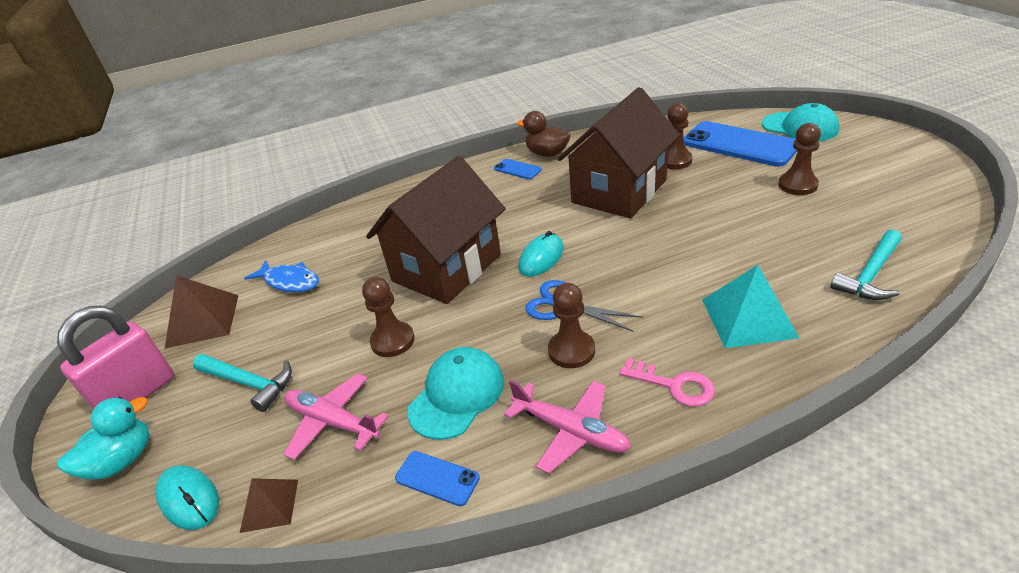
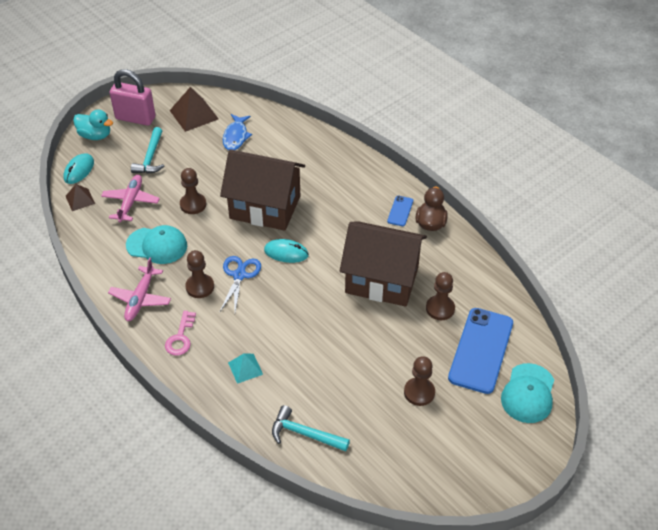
camera: 65 degrees right, 10 degrees up
(437, 478) = (103, 254): blue phone -> none
(748, 318) = (245, 368): turquoise pyramid -> turquoise pyramid, size x0.59

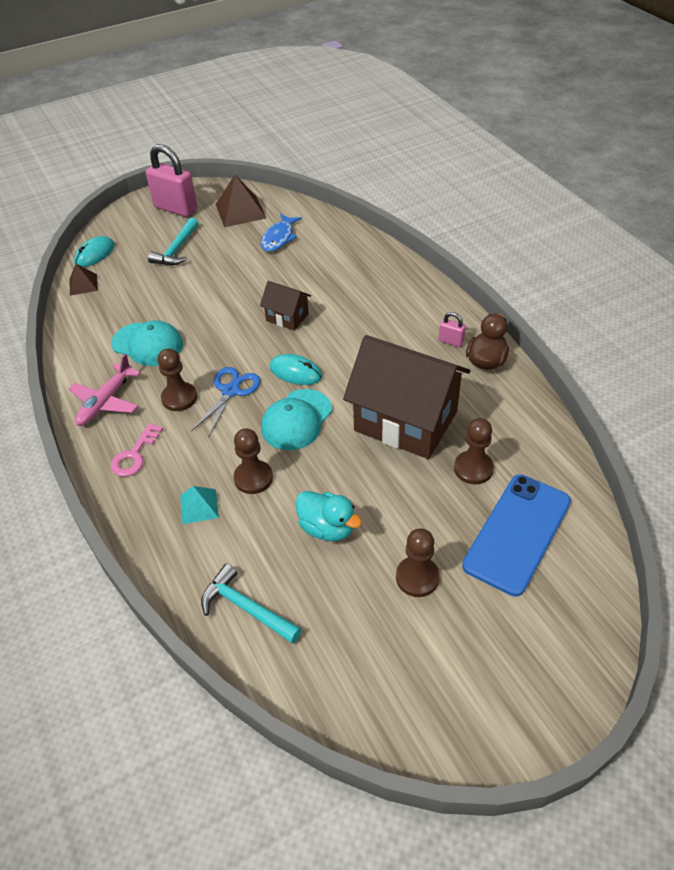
camera: 15 degrees right, 0 degrees up
(95, 135) = (126, 221): turquoise duck -> turquoise duck (327, 528)
(130, 202) = (136, 294): pink plane -> none
(193, 204) = (205, 304): brown pawn -> brown pawn (253, 478)
(265, 207) = (287, 317): brown house -> brown house, size x0.47
(400, 211) = (451, 341): blue phone -> pink padlock
(528, 393) = (573, 606): turquoise cap -> turquoise cap (296, 420)

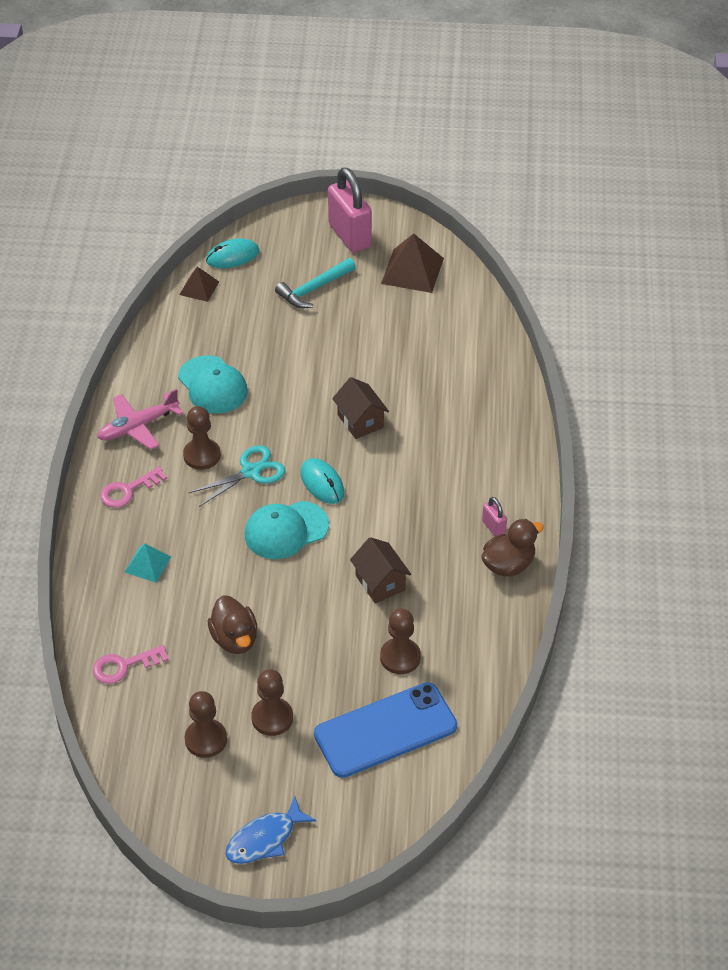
camera: 30 degrees right, 0 degrees up
(230, 391) = (250, 472): blue scissors -> turquoise scissors
(246, 608) = (124, 666): turquoise hammer -> pink key
(253, 478) = (208, 564): brown pawn -> brown pawn (206, 739)
(279, 238) = (425, 324): blue fish -> blue fish (265, 839)
(327, 528) = (235, 639): turquoise duck -> brown duck
(405, 421) = (380, 583): brown house -> brown house, size x0.47

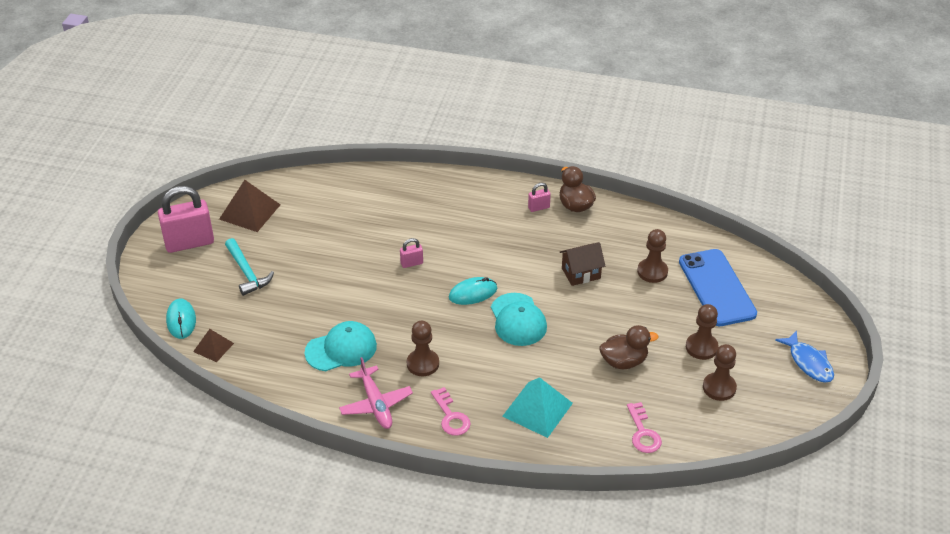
camera: 80 degrees left, 5 degrees down
(147, 564) = (537, 409): turquoise pyramid -> turquoise pyramid, size x1.71
(250, 472) = (449, 334): turquoise scissors -> none
(360, 421) = (411, 263): brown house -> pink padlock

